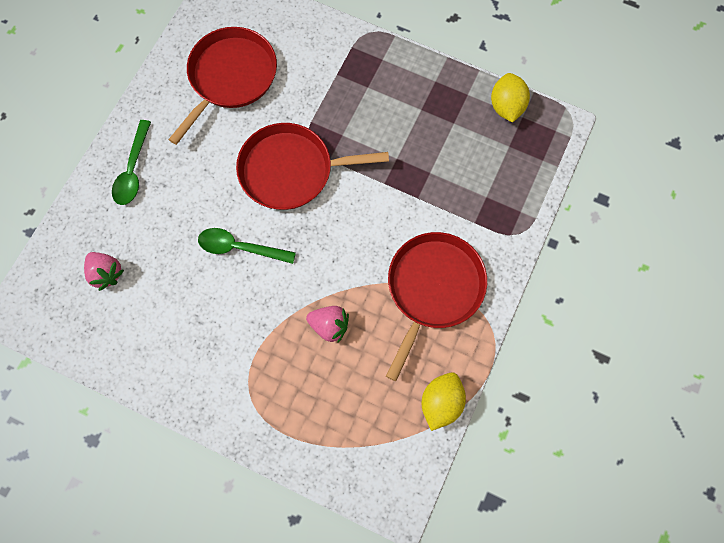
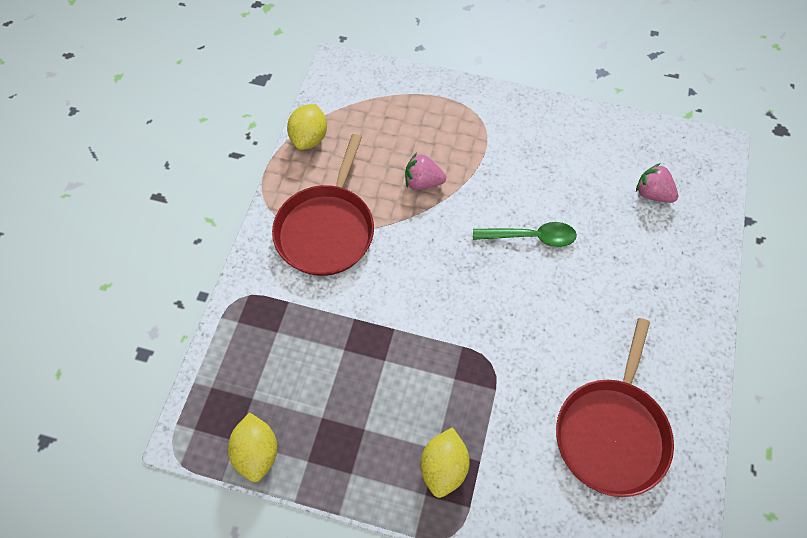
camera: 170 degrees right, 10 degrees down
(133, 170) = (675, 297): green spoon -> none
(291, 170) = (502, 326): red pan -> none
(365, 74) = (443, 467): none -> yellow lemon

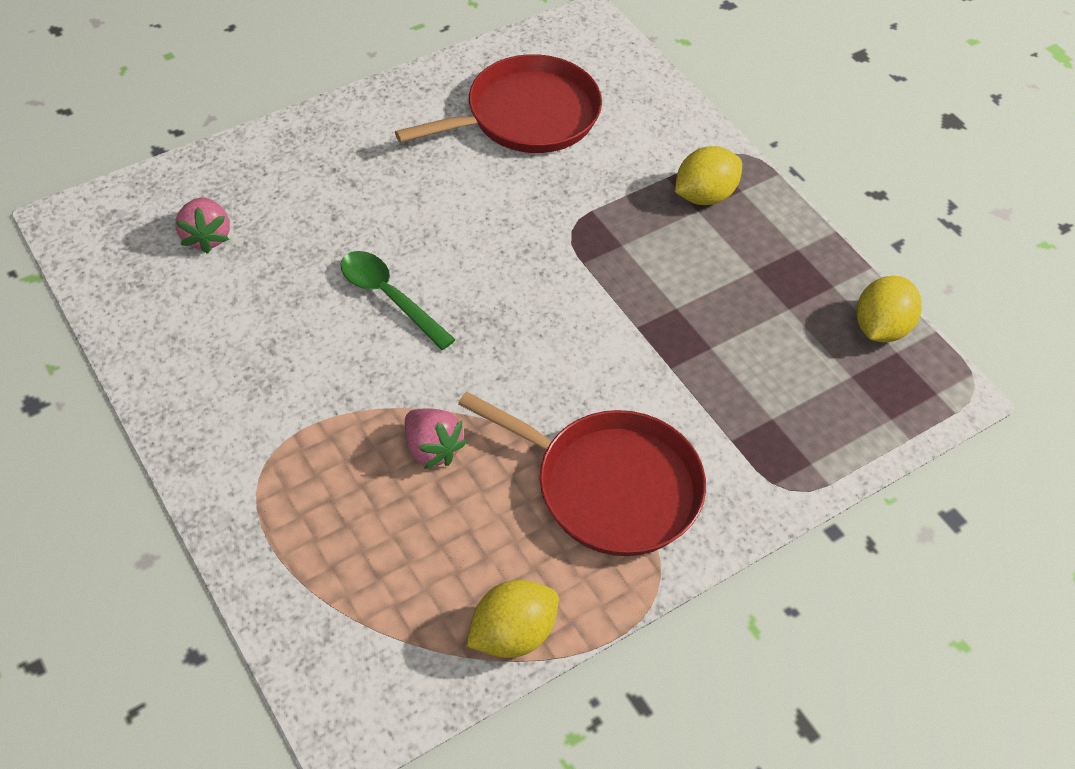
camera: 140 degrees left, 10 degrees down
(327, 229) = (610, 486): red pan -> red pan turned 60 degrees clockwise

